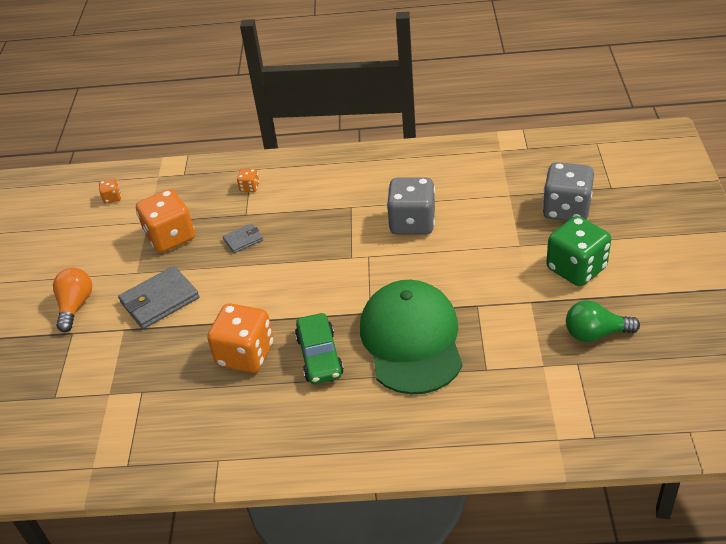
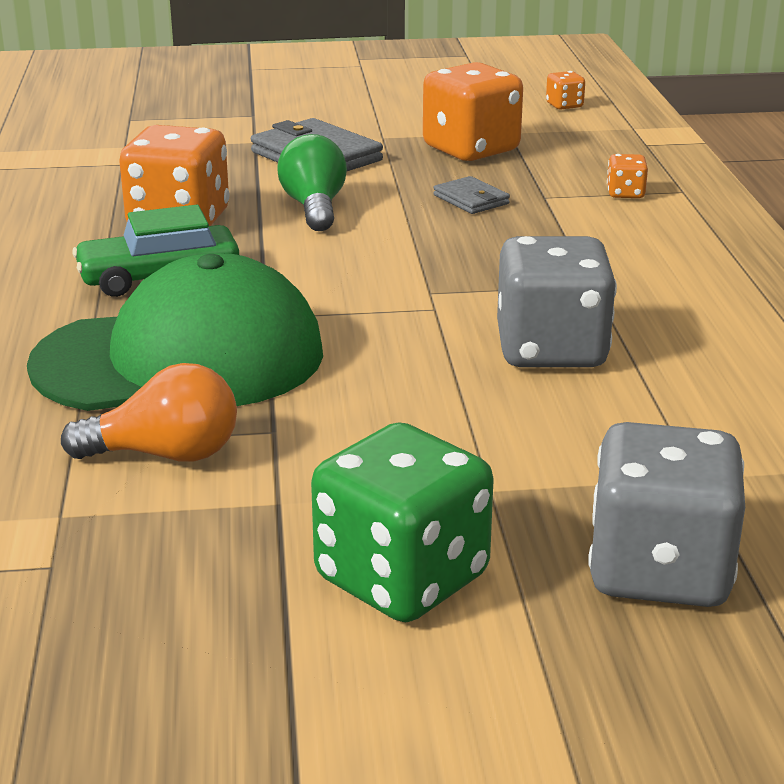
camera: 80 degrees right, 15 degrees down
(75, 306) = (308, 111): orange light bulb -> orange light bulb (166, 454)
(595, 334) = (146, 599): green light bulb -> green light bulb (314, 208)

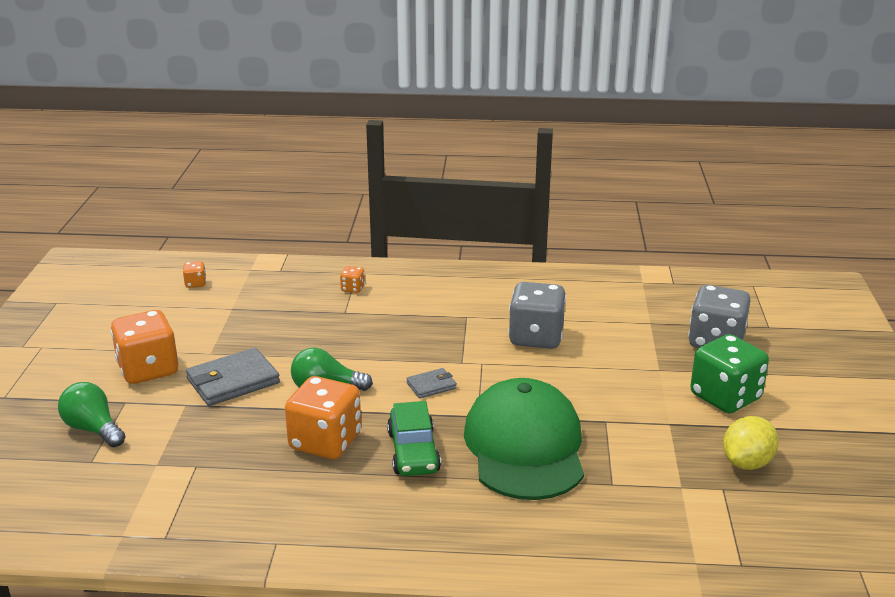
camera: 80 degrees left, 0 degrees up
(141, 600) = (747, 463): none -> yellow lemon
(166, 454) = (626, 454): orange light bulb -> none
(192, 110) = (93, 429): none -> green light bulb
(471, 149) = (255, 324): orange dice -> orange dice (148, 370)
(471, 199) = (338, 335): grey wallet -> grey wallet (431, 385)

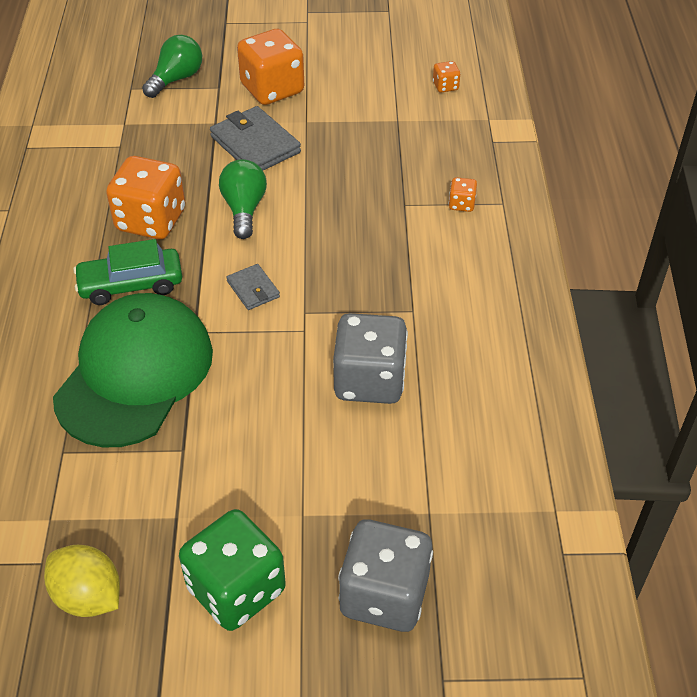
camera: 85 degrees right, 20 degrees up
(525, 446) = (135, 374): green cap -> green cap turned 60 degrees counterclockwise

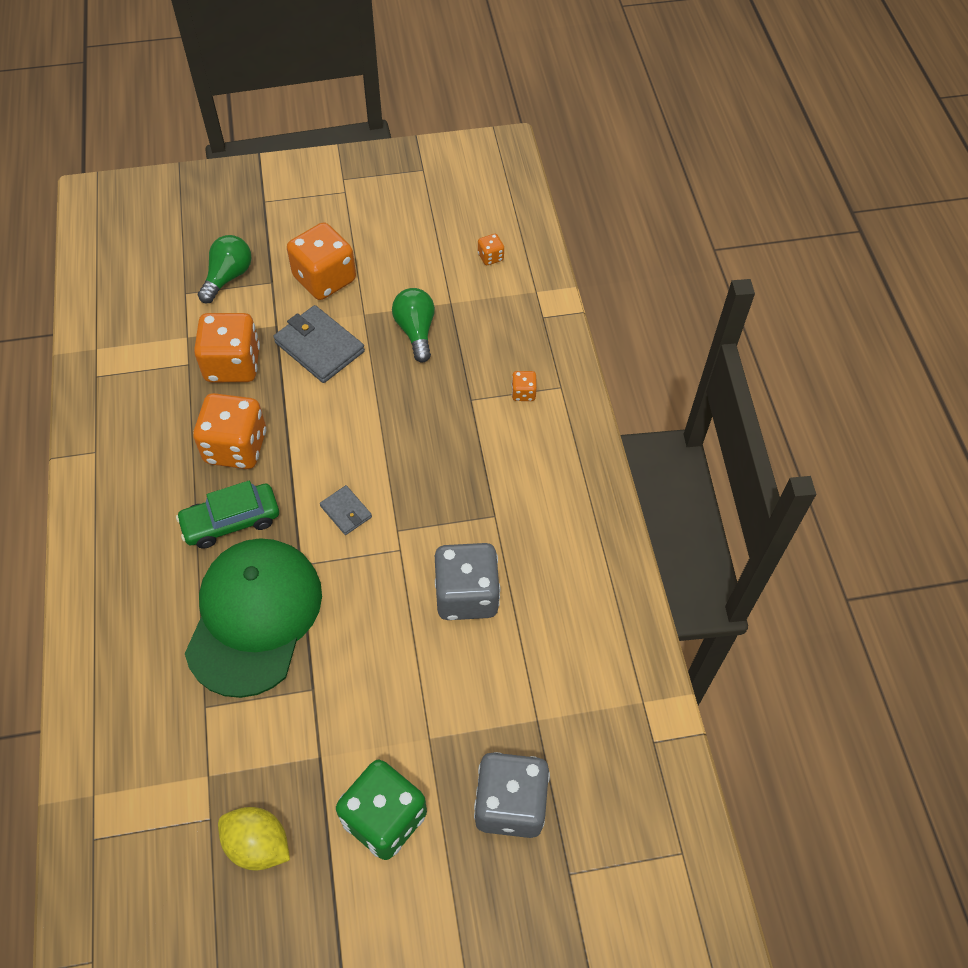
camera: 10 degrees left, 10 degrees up
(164, 150) = (233, 364): none -> orange dice
(244, 209) = (322, 423): green light bulb -> green light bulb (416, 331)

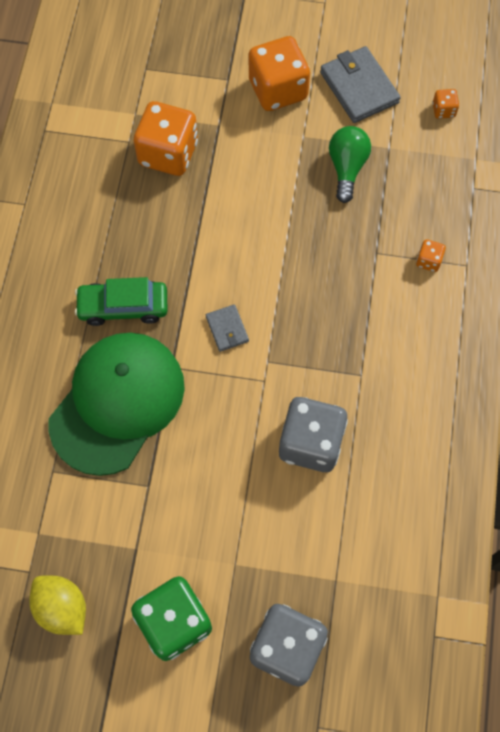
camera: 20 degrees right, 10 degrees up
(228, 277) = (189, 63): green light bulb -> none
(236, 447) = (148, 236): orange dice -> none
(319, 347) = (252, 159): grey wallet -> grey wallet (359, 87)

